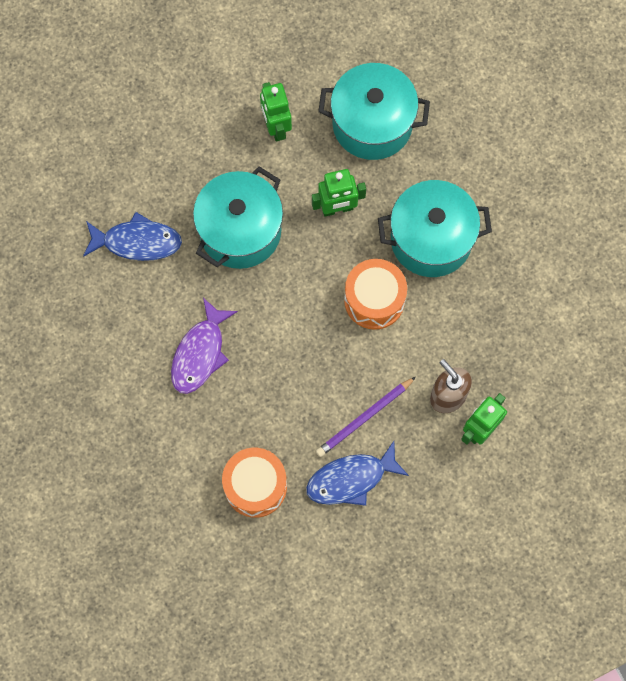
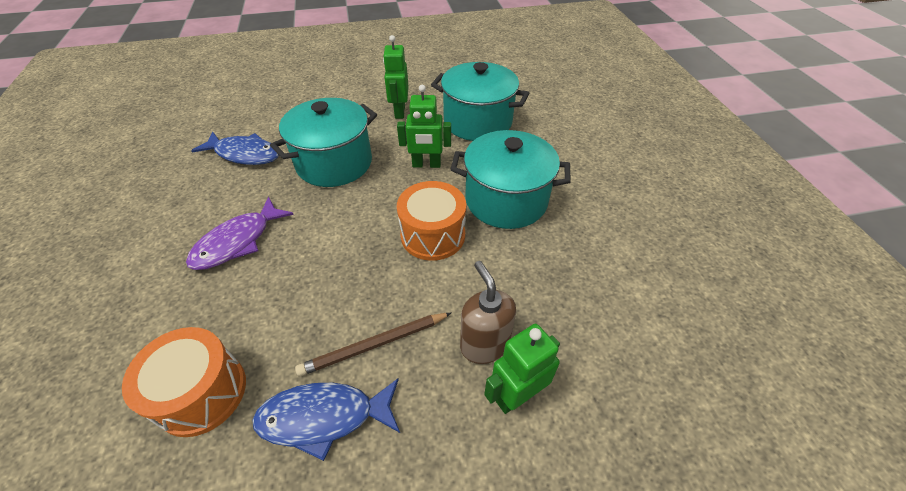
camera: 15 degrees right, 25 degrees down
(364, 418) = (375, 345): purple pencil -> brown pencil

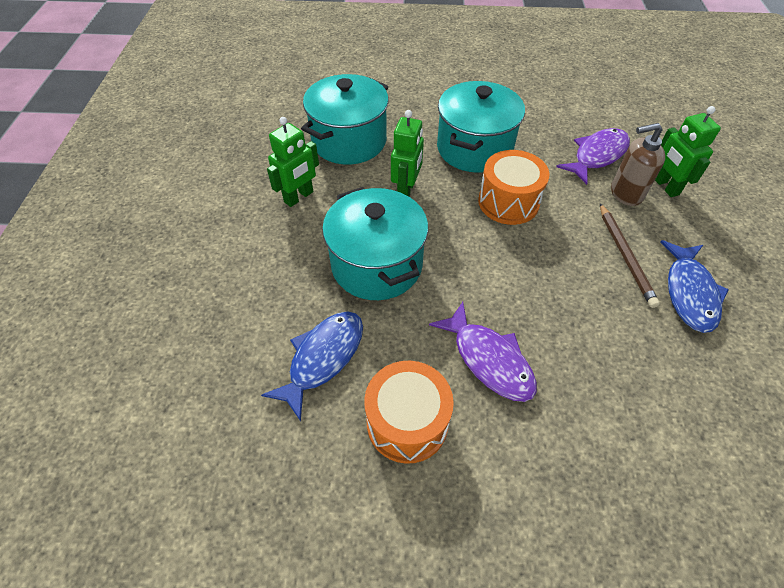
camera: 75 degrees left, 5 degrees up
(202, 393) = (674, 380): orange drum -> orange drum (407, 422)
(399, 111) = (299, 197): green robot -> green robot turned 60 degrees counterclockwise
(546, 311) = (597, 156): none -> purple fish

